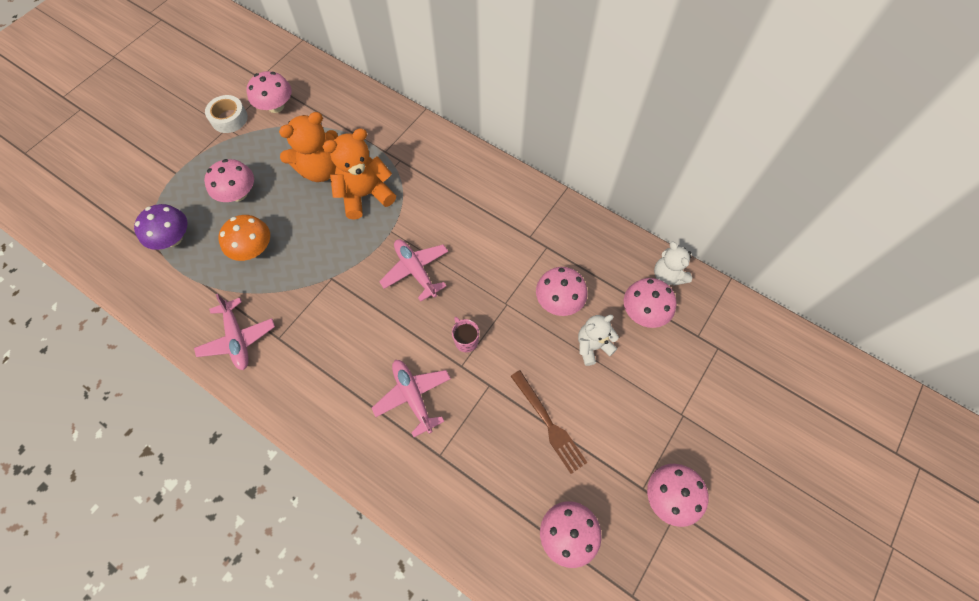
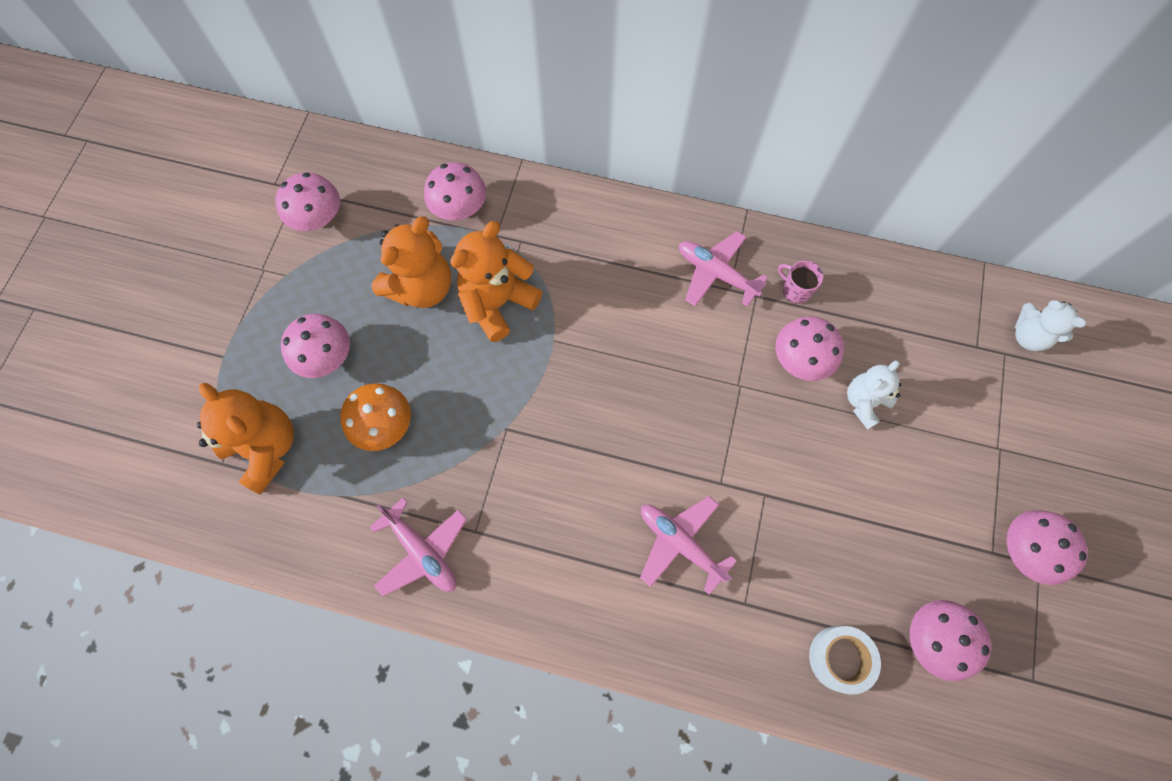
camera: 20 degrees left, 5 degrees up
(173, 238) = (266, 448): purple mushroom -> orange teddy bear
(229, 118) = (260, 255): white tape -> white tape (840, 658)
(415, 271) = (609, 382): pink plane -> pink plane (716, 274)
(466, 340) = (712, 449): pink mug -> pink mug (795, 290)
(549, 424) = (856, 516): brown fork -> none
(643, 312) = (904, 338): pink mushroom -> pink mushroom (459, 208)
(668, 275) = (912, 284): white teddy bear -> white teddy bear (1028, 336)

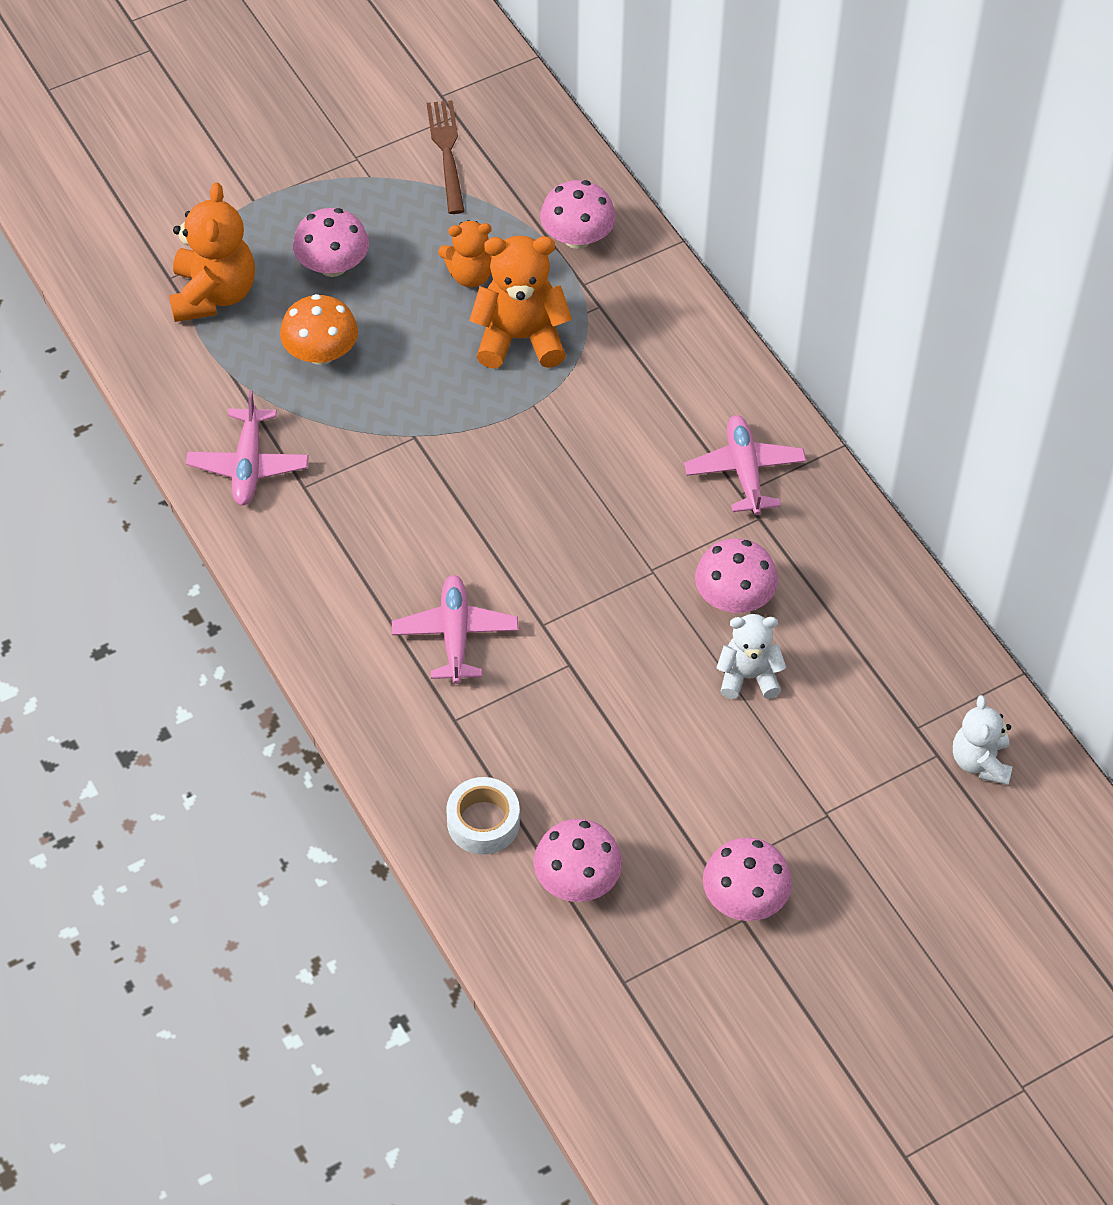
camera: 45 degrees right, 15 degrees down
(318, 218) = (446, 152): pink mushroom -> brown fork
(422, 287) = (471, 275): orange teddy bear -> orange teddy bear, size x0.63
(795, 290) = (802, 543): pink mug -> none

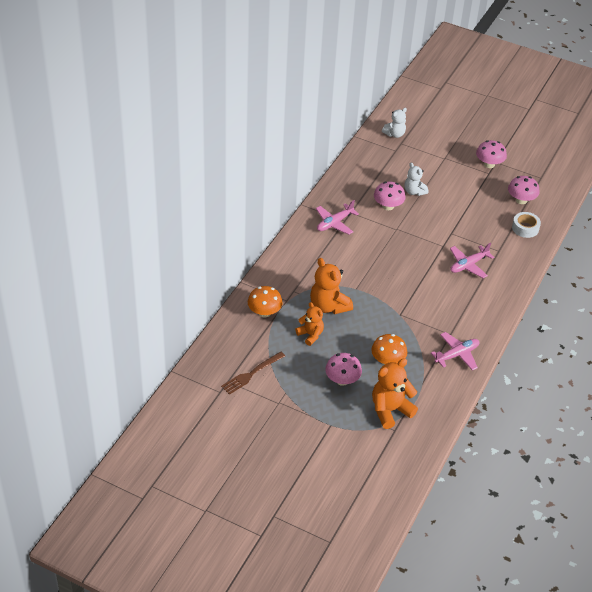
camera: 125 degrees left, 10 degrees down
(577, 237) = (264, 312): pink mushroom -> orange mushroom

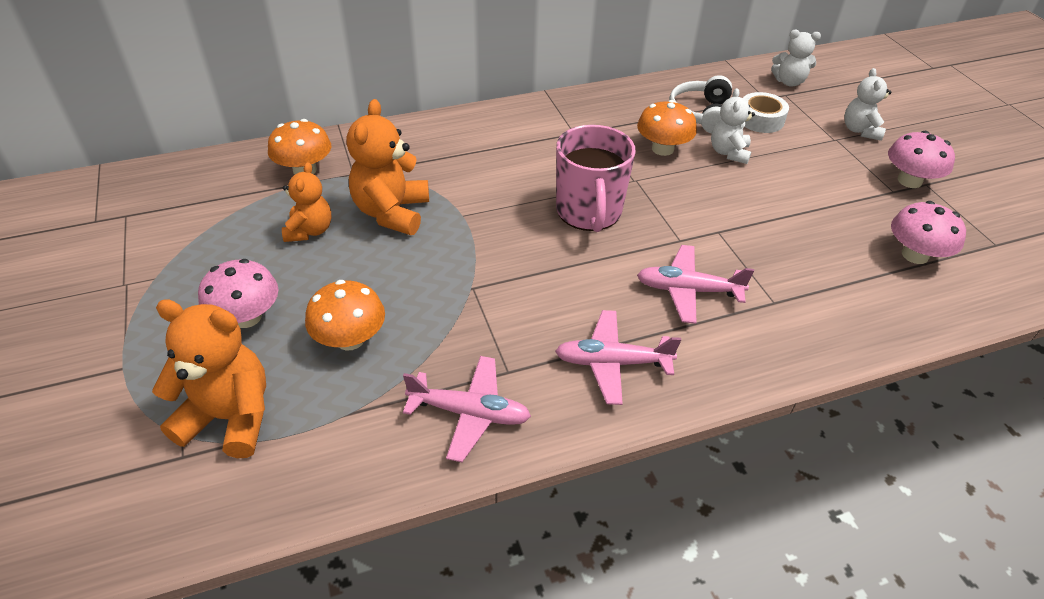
camera: 45 degrees right, 0 degrees up
(251, 374) = (163, 226): brown fork -> none
(334, 223) = (555, 129): pink plane -> pink plane (612, 363)
(381, 177) = (700, 114): none -> white headphones
(388, 206) = (662, 149): pink mushroom -> orange mushroom
(398, 255) = (589, 212): none -> pink mug
(448, 147) = (860, 130): none -> white teddy bear
(525, 228) = (873, 298): white tape -> white tape (760, 119)

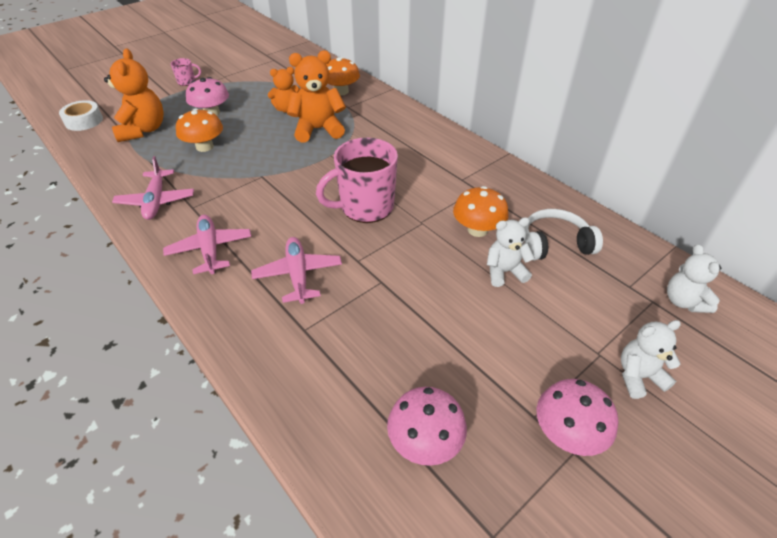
camera: 70 degrees right, 0 degrees up
(94, 337) = (187, 82): none -> pink mug
(760, 119) = (583, 287): white tape -> white tape (84, 121)

